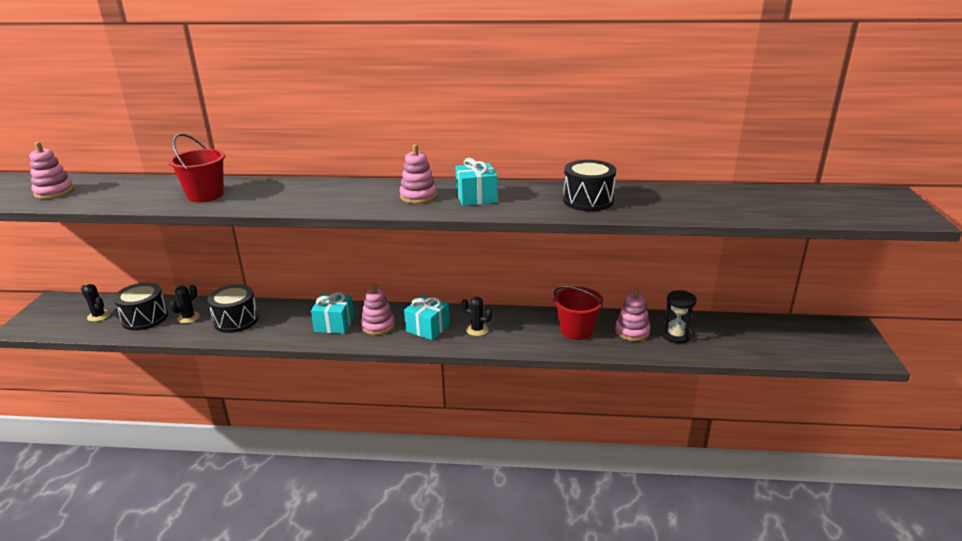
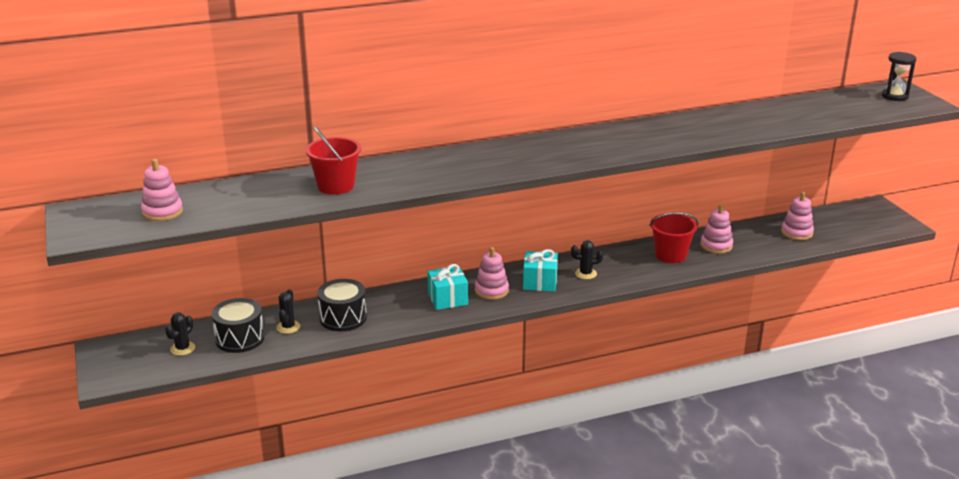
camera: 25 degrees left, 0 degrees up
(99, 316) = (182, 348): black cactus -> black cactus turned 75 degrees counterclockwise
(418, 196) = (541, 152): pink stacking toy -> pink stacking toy (796, 233)
(476, 197) = (593, 144): turquoise gift -> none
(588, 200) = (687, 131): black drum -> none
(676, 336) = (753, 241): black hourglass -> black hourglass (894, 96)

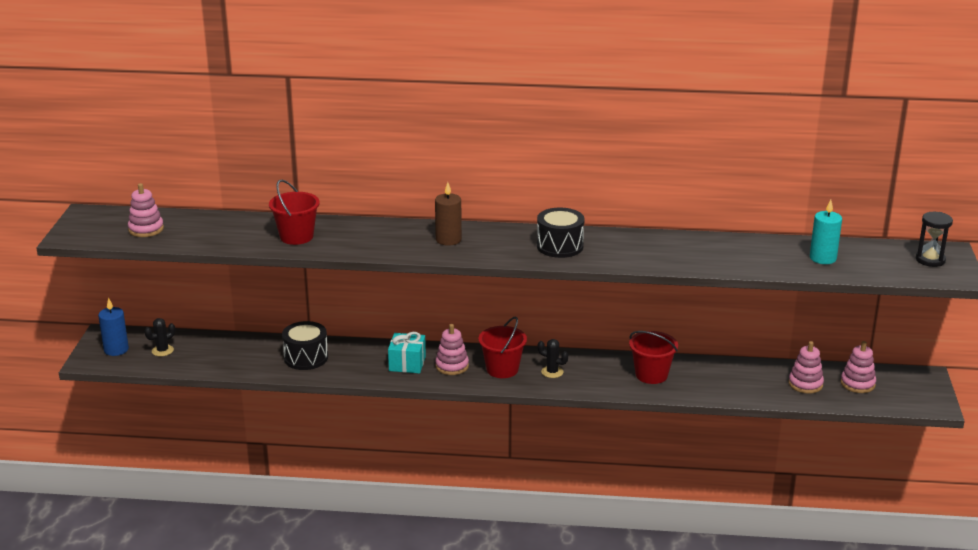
camera: 25 degrees right, 0 degrees up
(128, 360) = (116, 349): none -> blue candle
(239, 338) = (211, 354): black drum -> black drum (560, 246)
(288, 327) = (256, 354): black cactus -> none
(489, 159) = (448, 240): none -> brown candle
(540, 282) = (502, 369): turquoise gift -> red bucket
(716, 246) = (706, 377): pink stacking toy -> pink stacking toy (857, 384)
(817, 111) = (823, 258): none -> turquoise candle

